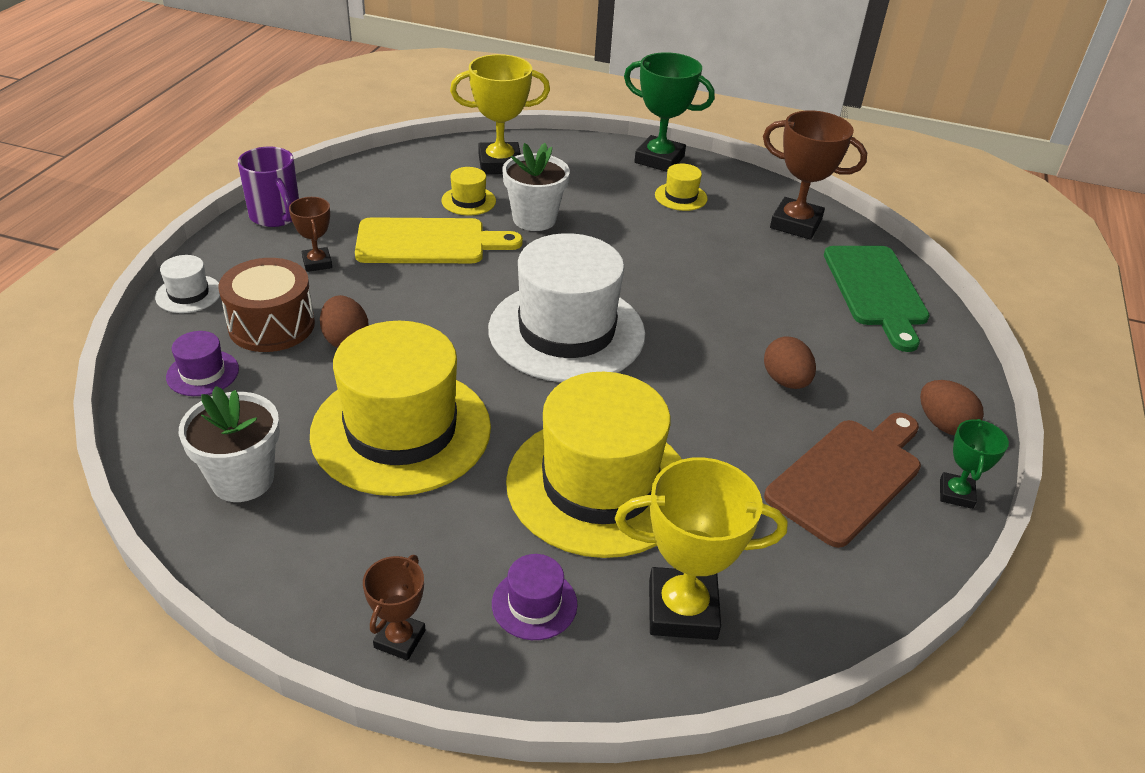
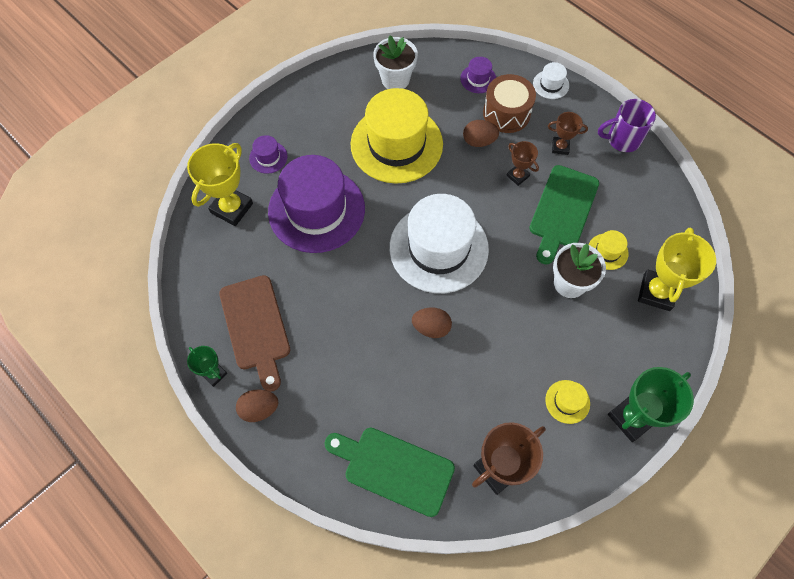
camera: 120 degrees right, 25 degrees up
(400, 639) = (280, 109): brown trophy -> brown trophy (517, 176)
(428, 242) = (562, 210): yellow cutting board -> green cutting board
(599, 485) = (316, 210): yellow hat -> purple hat
(785, 381) = (339, 343): brown egg -> brown egg (431, 327)

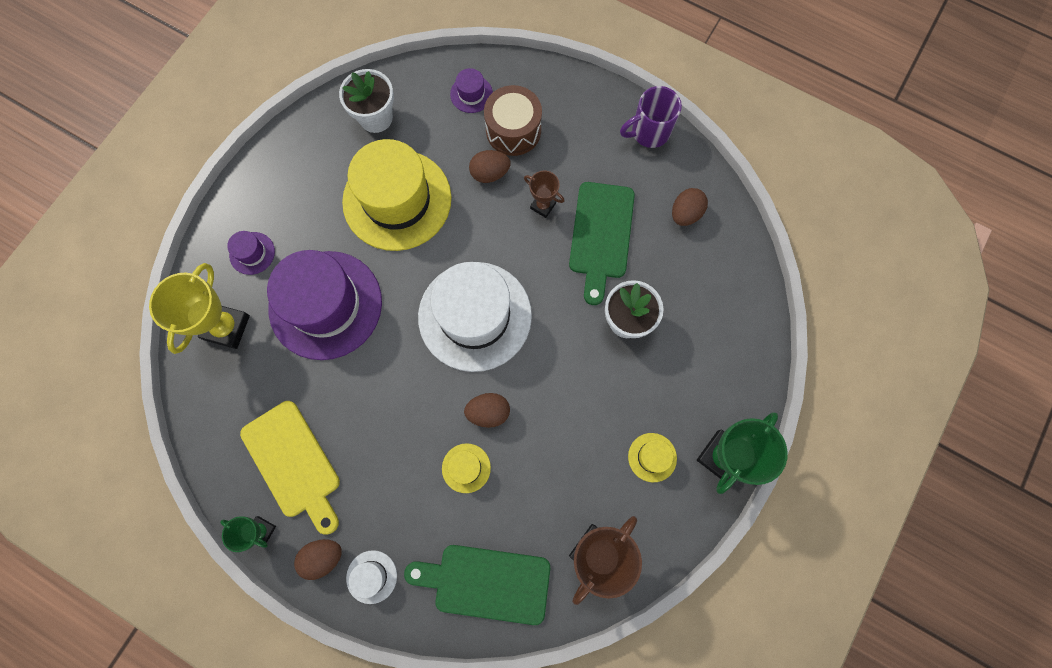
camera: 15 degrees left, 10 degrees up
(256, 327) = (293, 463): brown cutting board -> yellow cutting board
(551, 84) = (555, 82): white hat -> white hat (371, 576)
(560, 147) = (582, 158): brown trophy -> none
(607, 251) = (660, 273): yellow hat -> yellow hat (466, 468)
(640, 210) = (685, 213): none -> brown egg
(656, 292) = (720, 307): yellow trophy -> none

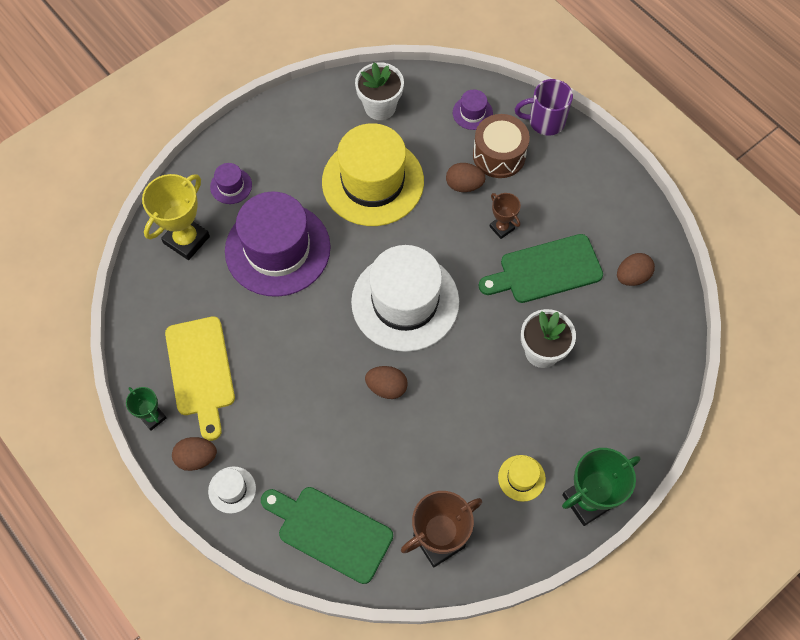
camera: 20 degrees right, 10 degrees down
(466, 468) = (349, 428): yellow hat -> none
(601, 235) = (546, 270): green cutting board -> green cutting board turned 45 degrees clockwise
(648, 132) = (624, 195): purple mug -> purple mug (545, 121)

